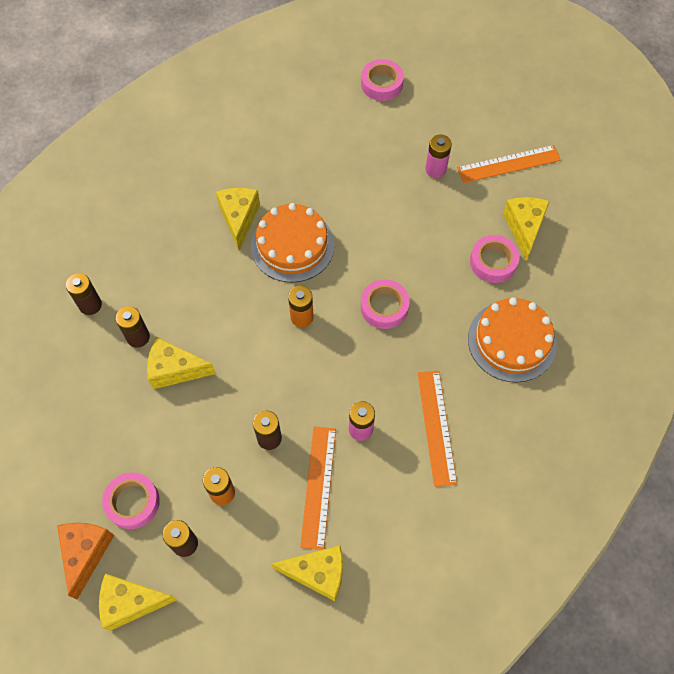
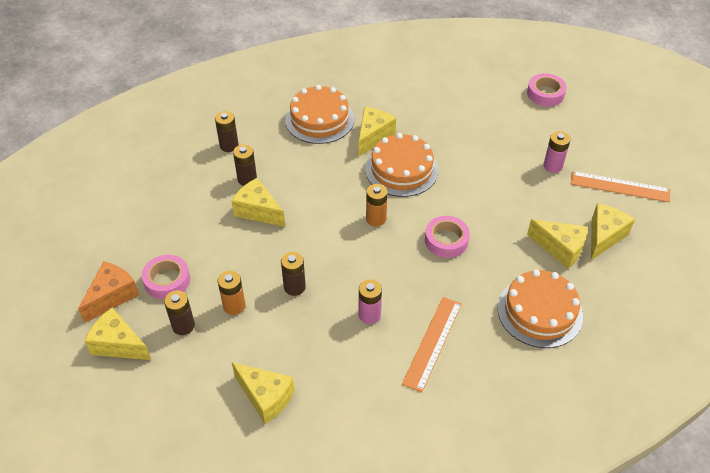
camera: 30 degrees right, 15 degrees down
(169, 224) = (319, 119): none -> orange cake
(318, 486) = (308, 338): orange ruler -> none
(493, 262) = (560, 249): pink tape -> yellow cheese

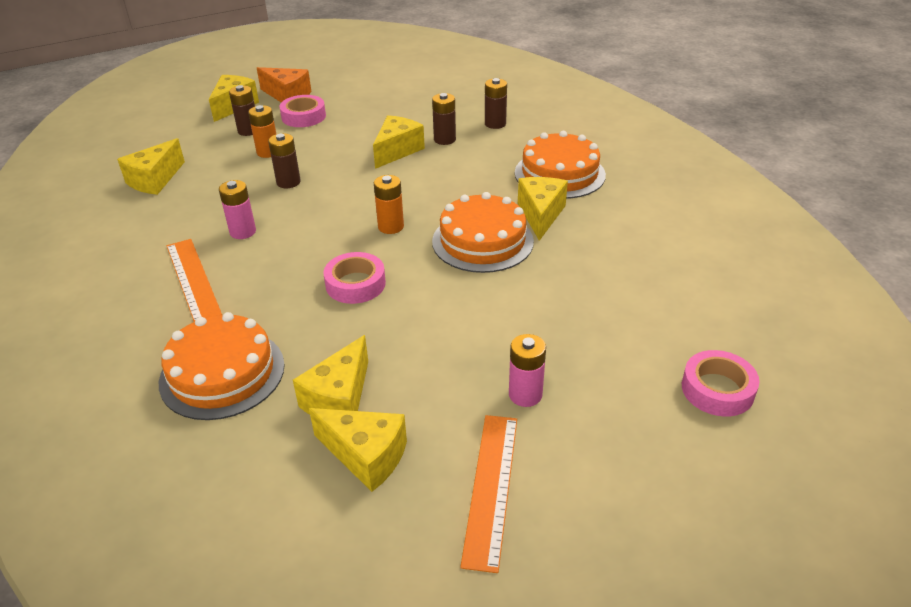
camera: 85 degrees right, 10 degrees down
(373, 136) = (540, 215): yellow cheese -> yellow cheese turned 105 degrees counterclockwise
(432, 343) = (193, 279): orange ruler -> orange ruler turned 45 degrees clockwise

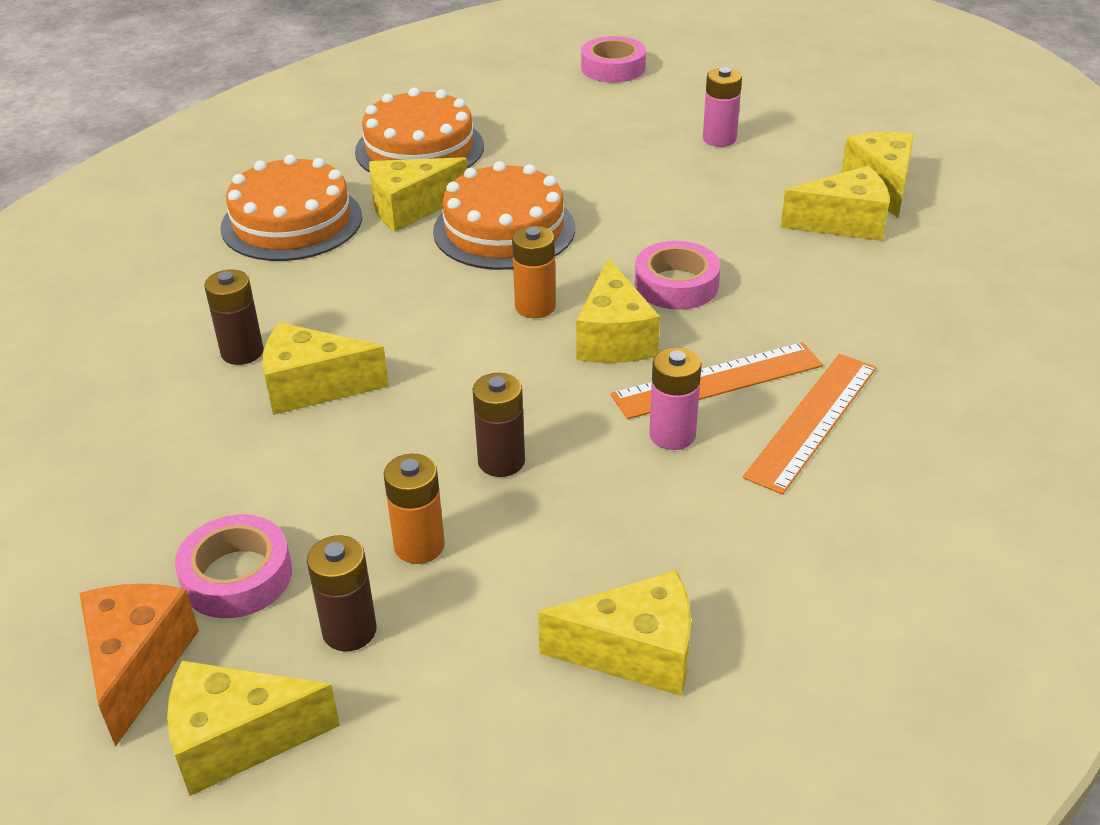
camera: 120 degrees left, 0 degrees up
(222, 373) = (909, 306): orange cake -> orange cake (419, 149)
(333, 242) = (614, 338): none -> yellow cheese
(491, 487) = (832, 126): orange ruler -> orange ruler (717, 380)
(495, 124) = (154, 321): brown battery -> none

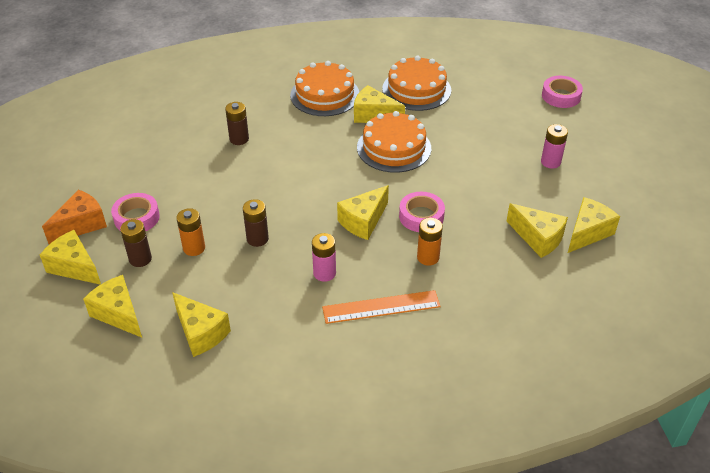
camera: 45 degrees right, 5 degrees up
(313, 387) = (241, 168): yellow cheese -> yellow cheese (118, 314)
(535, 307) = (355, 188): orange battery -> orange battery (428, 257)
(717, 380) = (373, 265): orange ruler -> none

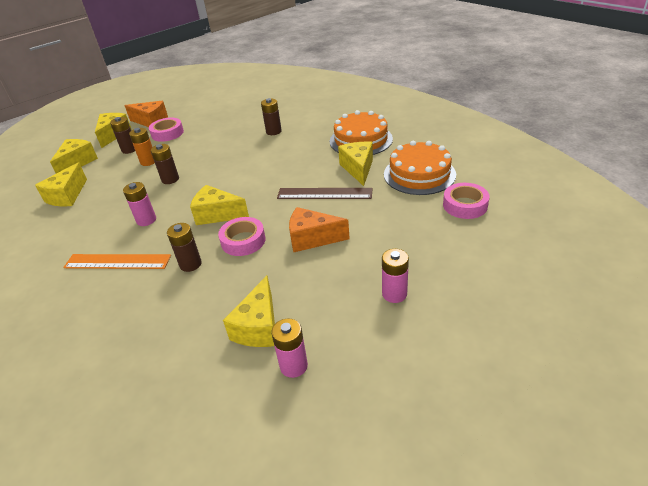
camera: 65 degrees right, 5 degrees down
(381, 307) = (117, 261): orange ruler -> orange ruler turned 45 degrees counterclockwise
(394, 148) = (324, 193): orange cake -> brown ruler
(428, 257) = (190, 264): orange battery -> brown battery
(453, 177) = (312, 238): none -> orange cheese
(561, 96) = (524, 262): pink tape -> pink tape (465, 205)
(588, 233) = (293, 366): yellow cheese -> pink battery

